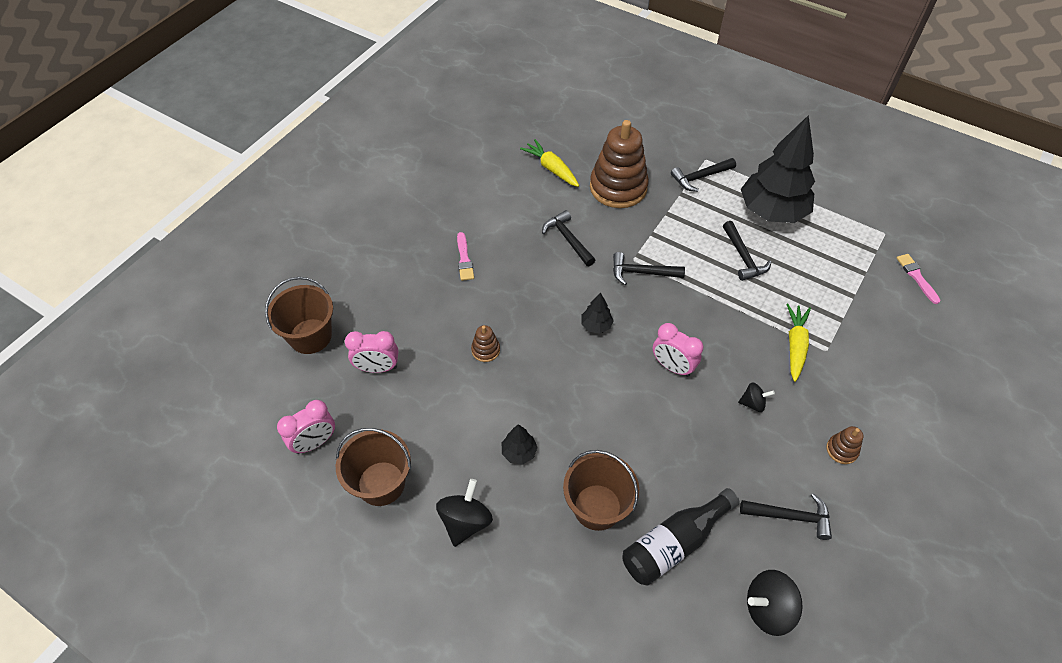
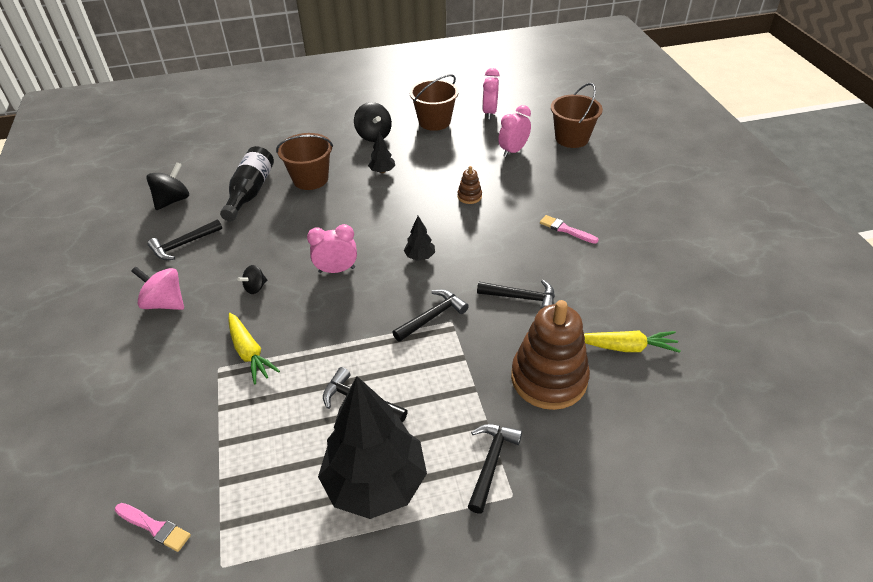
camera: 135 degrees right, 10 degrees down
(841, 450) = (165, 303): brown stacking toy -> pink spinning top

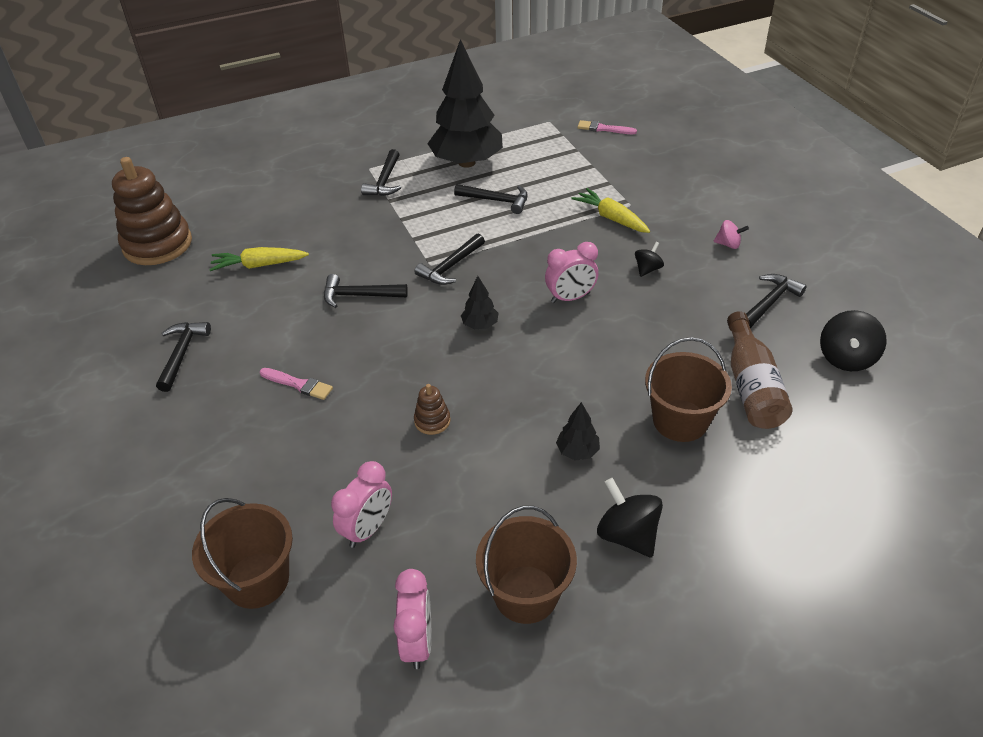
camera: 170 degrees right, 0 degrees up
(165, 303) = (728, 244): pink spinning top -> pink spinning top, size x0.59
(250, 192) = (751, 386): black bottle -> brown bottle
(549, 378) = (336, 233): brown stacking toy -> brown stacking toy (157, 244)
(669, 264) = (182, 354): none -> black hammer

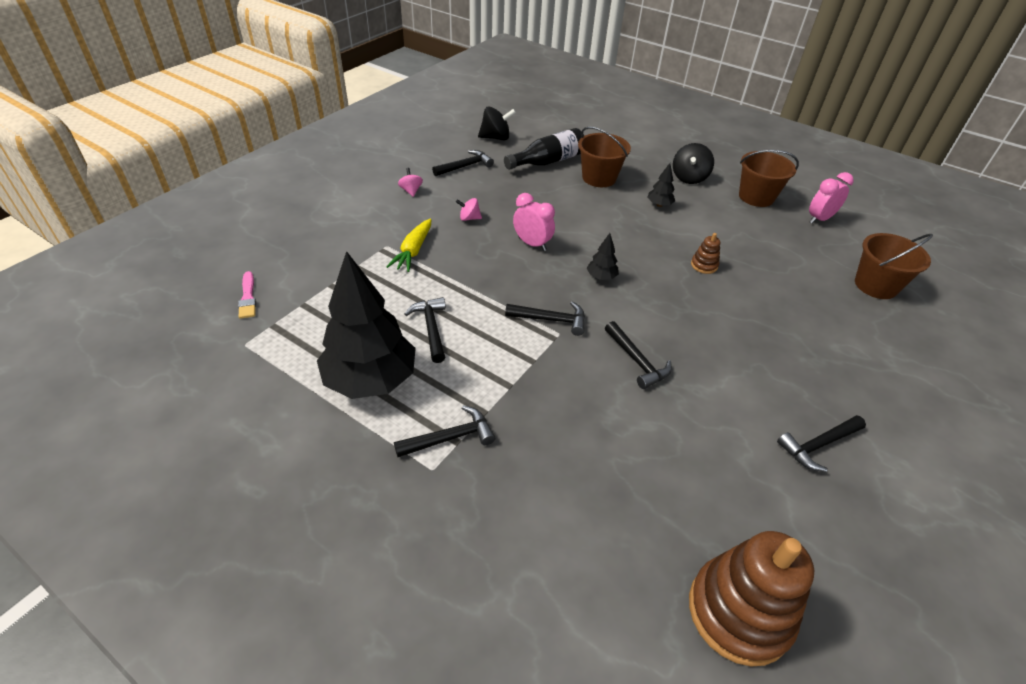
camera: 125 degrees left, 0 degrees up
(259, 265) = (671, 466): yellow carrot -> none
(298, 384) = (754, 346): pink brush -> none
(368, 529) = (797, 259): pink clock -> none
(647, 269) = (469, 218): black spinning top -> pink spinning top
(751, 386) = (548, 161): brown bottle -> black bottle
(770, 302) = (465, 166): black hammer -> black hammer turned 135 degrees clockwise

